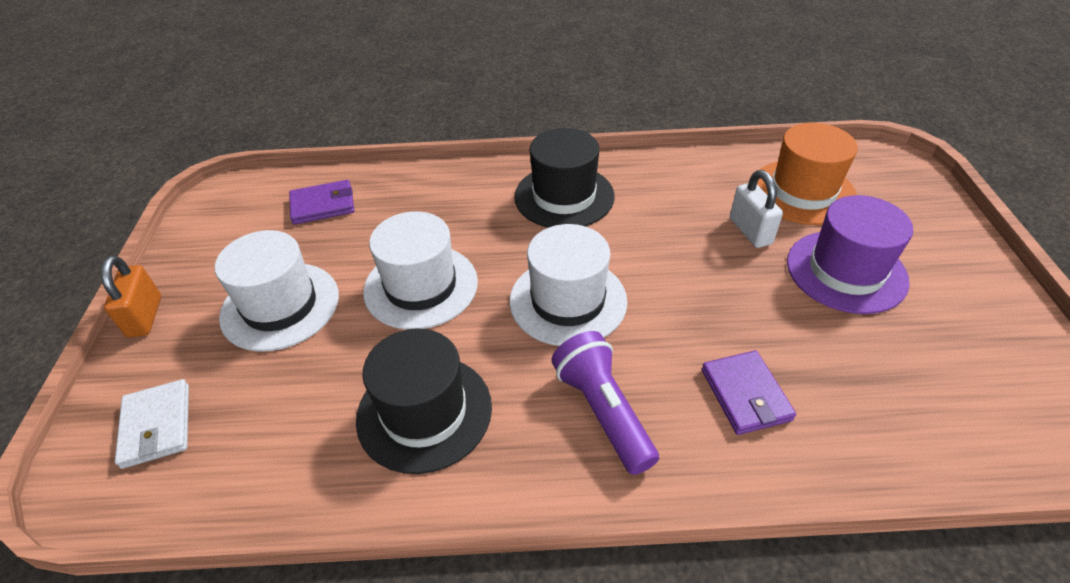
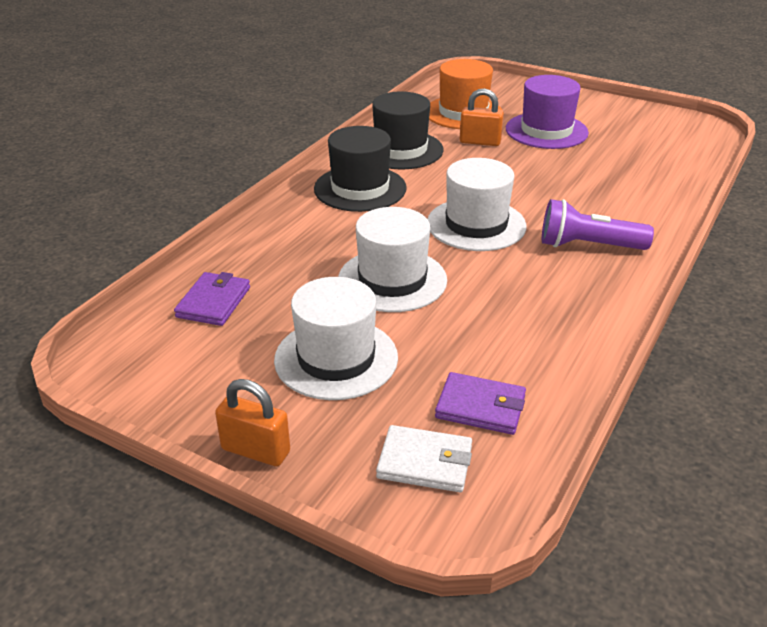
camera: 60 degrees left, 10 degrees down
(424, 412) = (530, 314): black hat -> black hat (400, 150)
(746, 395) = (613, 197): purple wallet -> purple wallet (480, 407)
(750, 231) = (480, 142): white padlock -> orange padlock

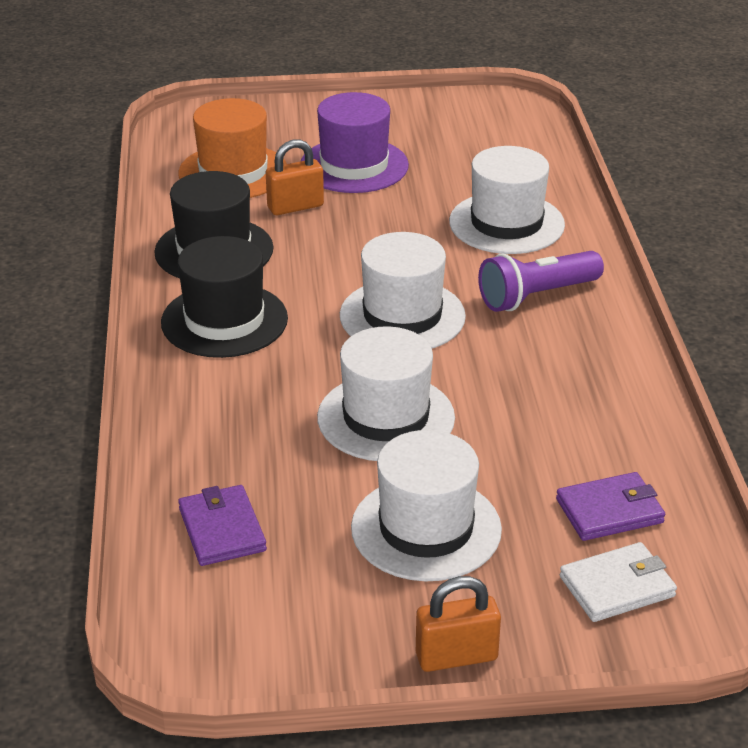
camera: 35 degrees left, 0 degrees up
(617, 194) = (506, 223): none -> white hat

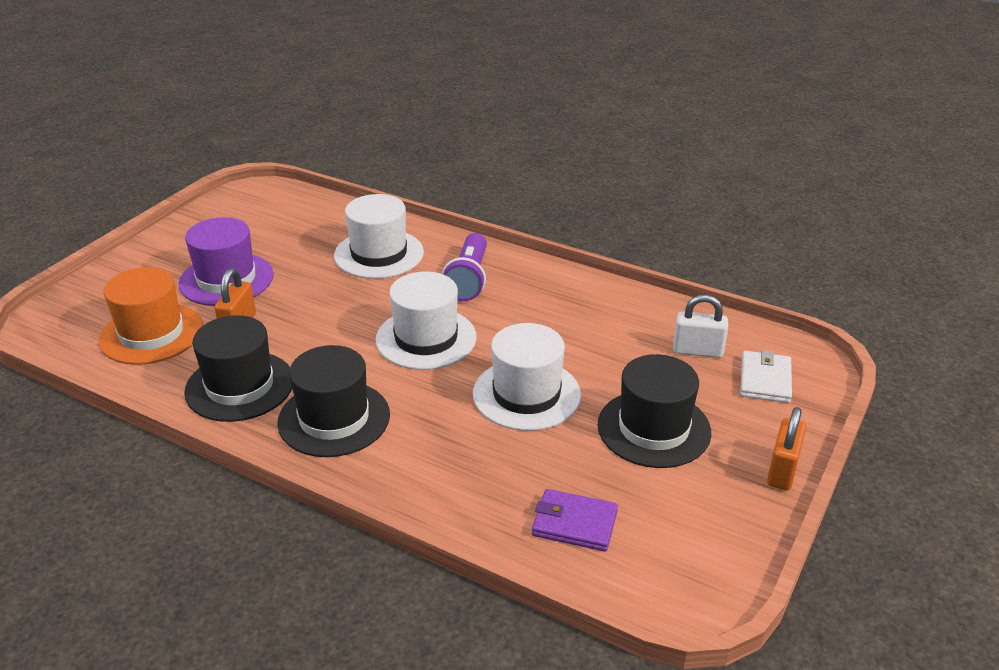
camera: 55 degrees left, 0 degrees up
(426, 528) = (654, 428): white hat -> black hat
(609, 511) = (697, 351): purple wallet -> white padlock

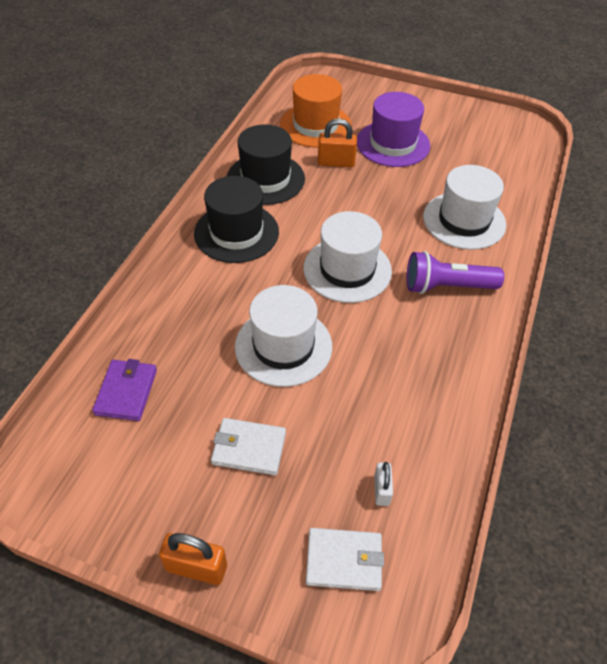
camera: 80 degrees right, 15 degrees up
(654, 428) = (249, 448): black hat -> white wallet
(697, 351) = (381, 490): white padlock -> white padlock, size x0.63

